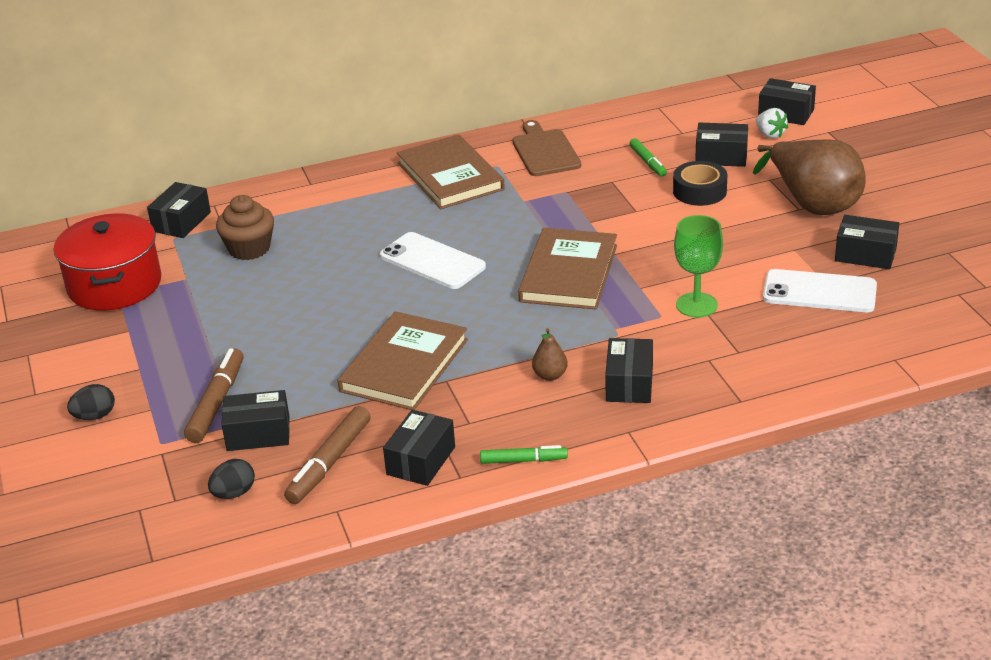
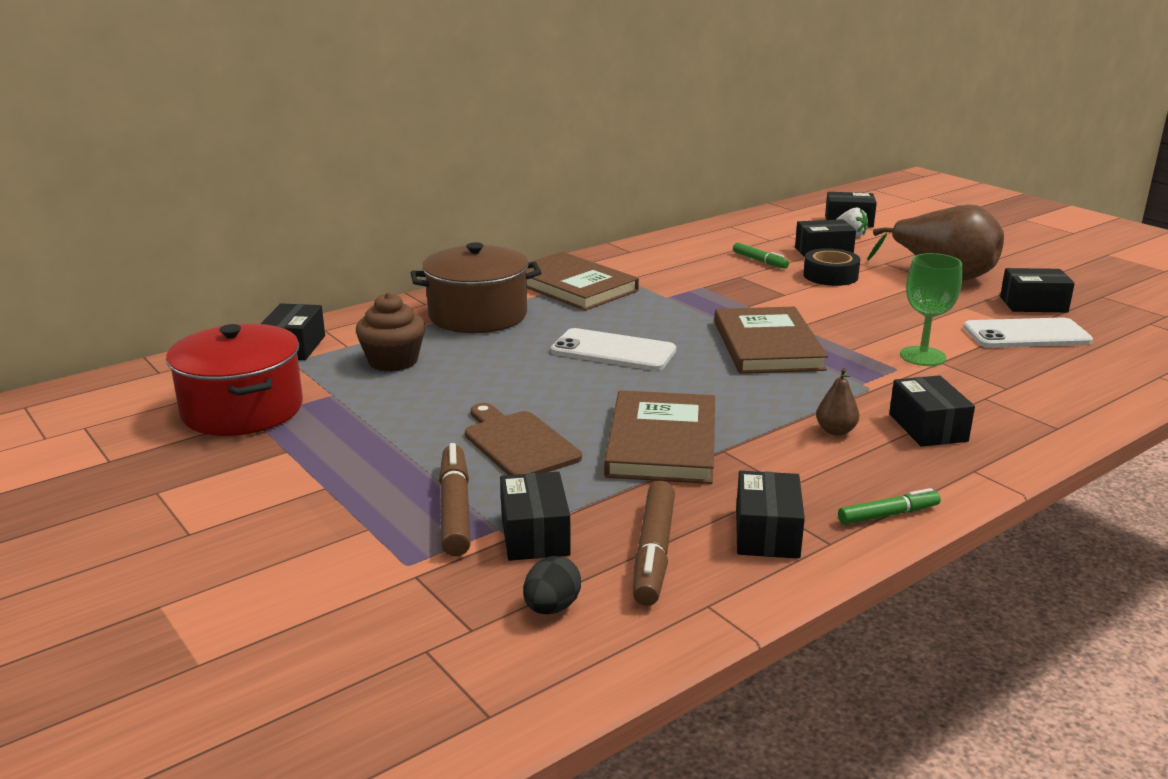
camera: 20 degrees left, 10 degrees down
(95, 416) = (292, 547): black egg -> none
(258, 434) = (535, 534): black box -> black box turned 75 degrees counterclockwise
(346, 204) = (478, 315): none -> brown pot
(545, 151) = (653, 261): brown cutting board -> brown cutting board (518, 443)

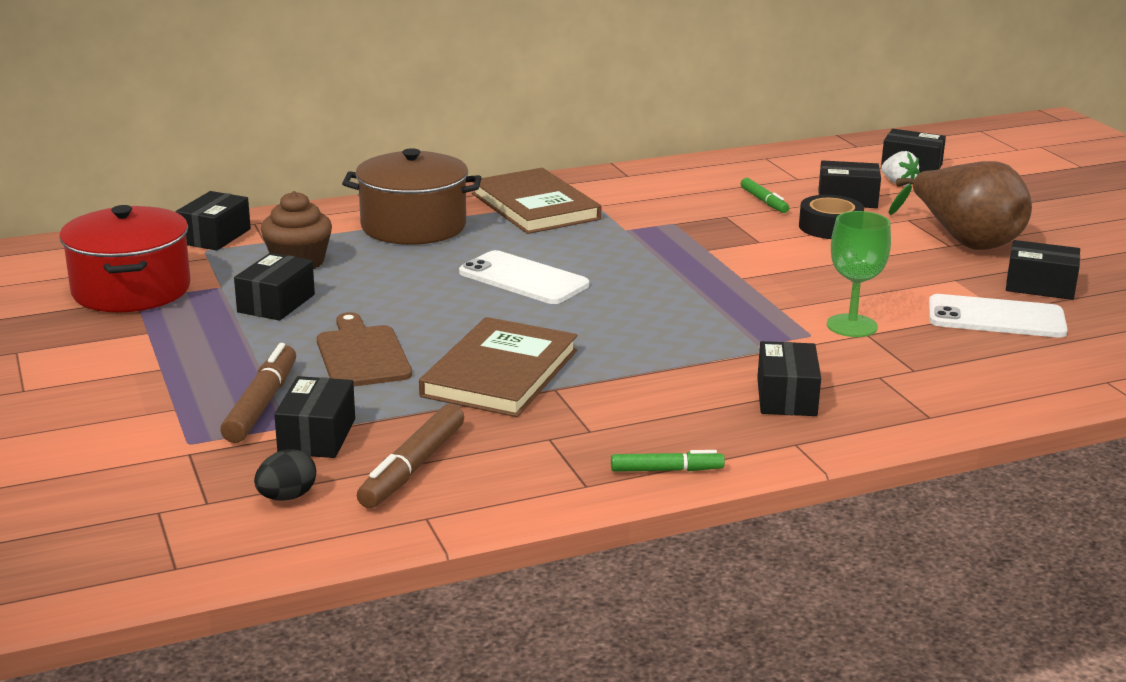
camera: 15 degrees right, 0 degrees up
(767, 345) = (691, 293): brown book -> none
(767, 533) = (532, 468): black box -> black box (276, 303)
(835, 431) = (685, 387): brown pear -> none

